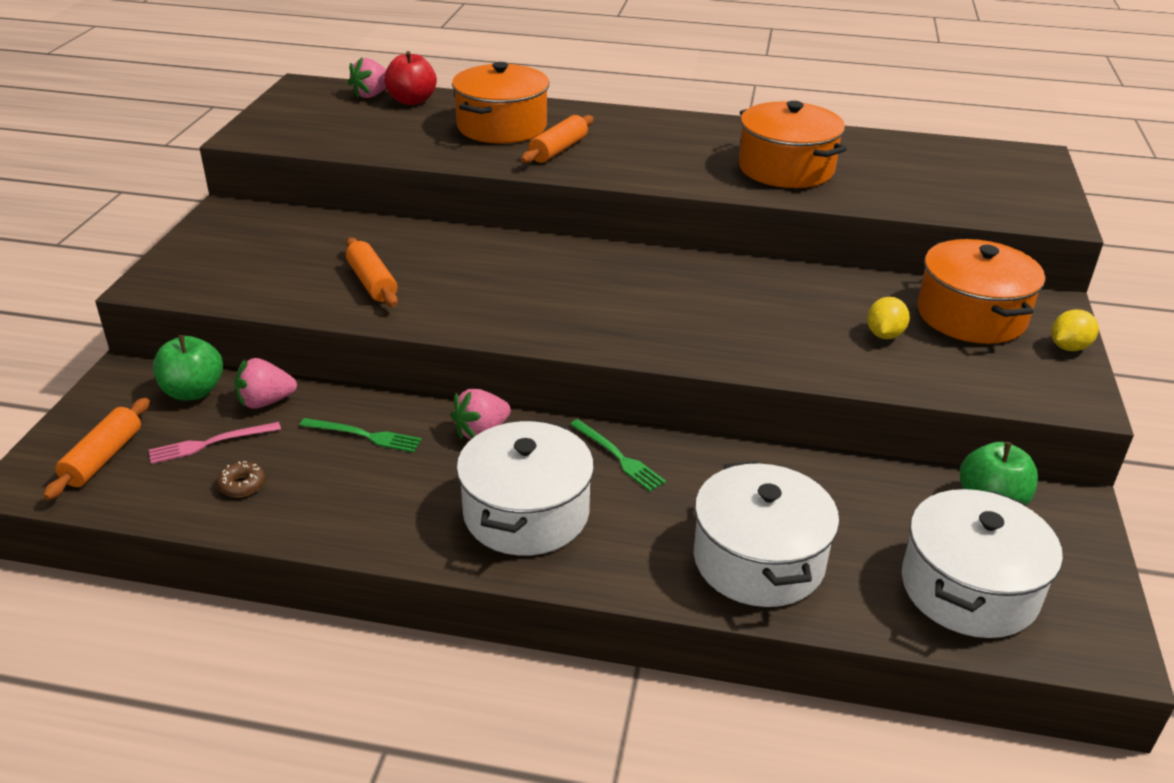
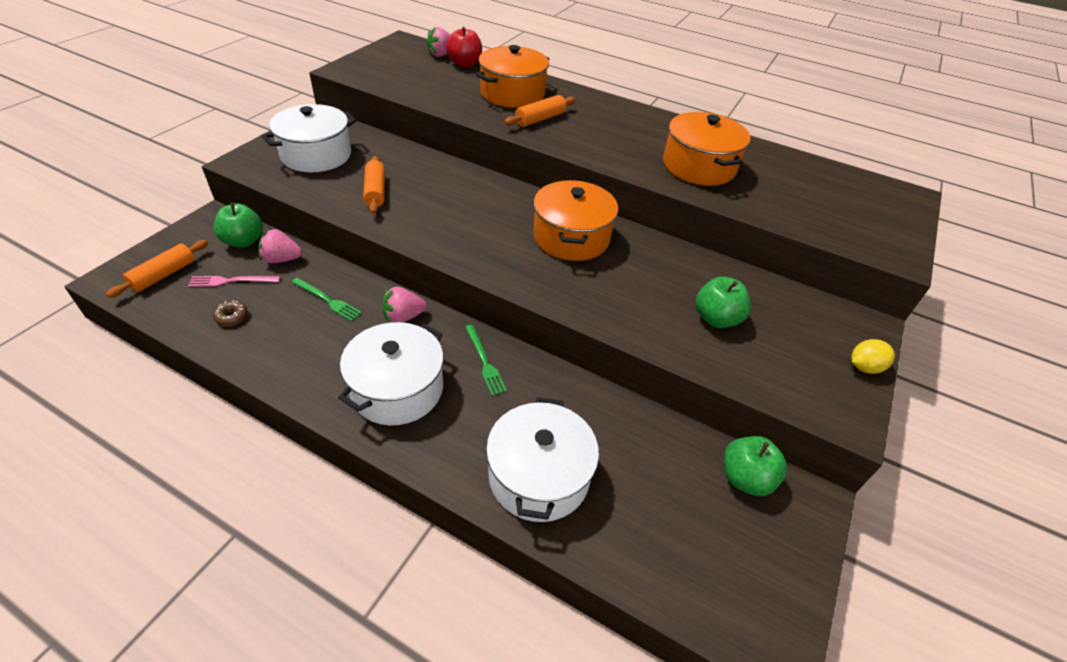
camera: 15 degrees right, 10 degrees up
(884, 335) = (716, 319): yellow lemon -> green apple
(969, 588) = (689, 551): white pot -> white pot (316, 155)
(971, 315) = (796, 319): orange pot -> orange pot (571, 237)

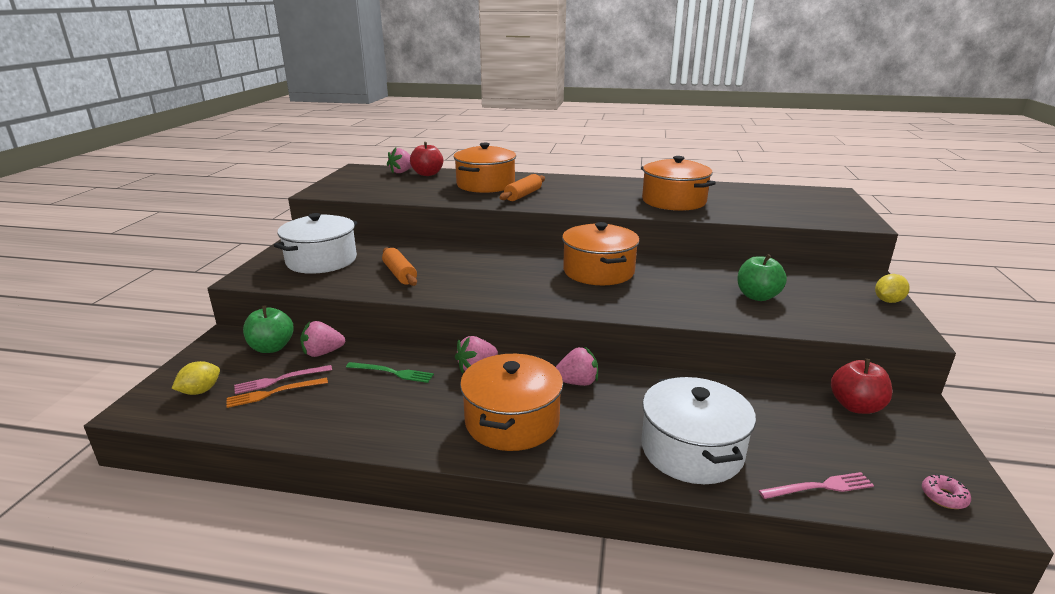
camera: 15 degrees left, 20 degrees down
(164, 275) = (200, 391): orange rolling pin -> yellow lemon
(219, 294) = (274, 393): none -> orange fork
(232, 317) = (300, 407): brown donut -> none
(397, 389) = (512, 421): white pot -> orange pot
(484, 361) = (577, 382): green fork -> pink strawberry
(631, 560) = (819, 487): none -> pink fork
(745, 478) = (856, 406): green apple -> red apple
(750, 616) = (944, 497): none -> pink donut

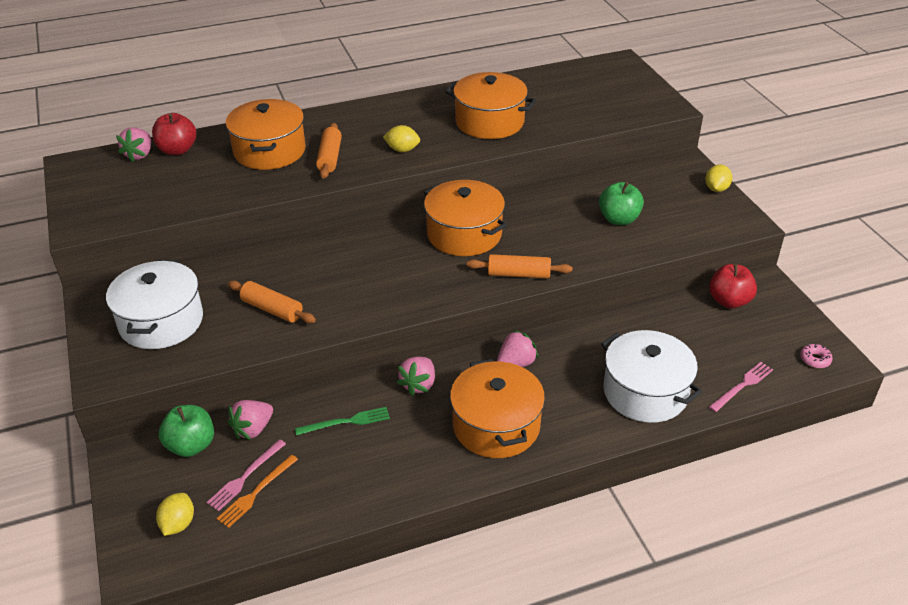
camera: 30 degrees left, 15 degrees up
(583, 201) = (402, 150): none -> yellow lemon
(620, 306) = (519, 274): none -> orange rolling pin

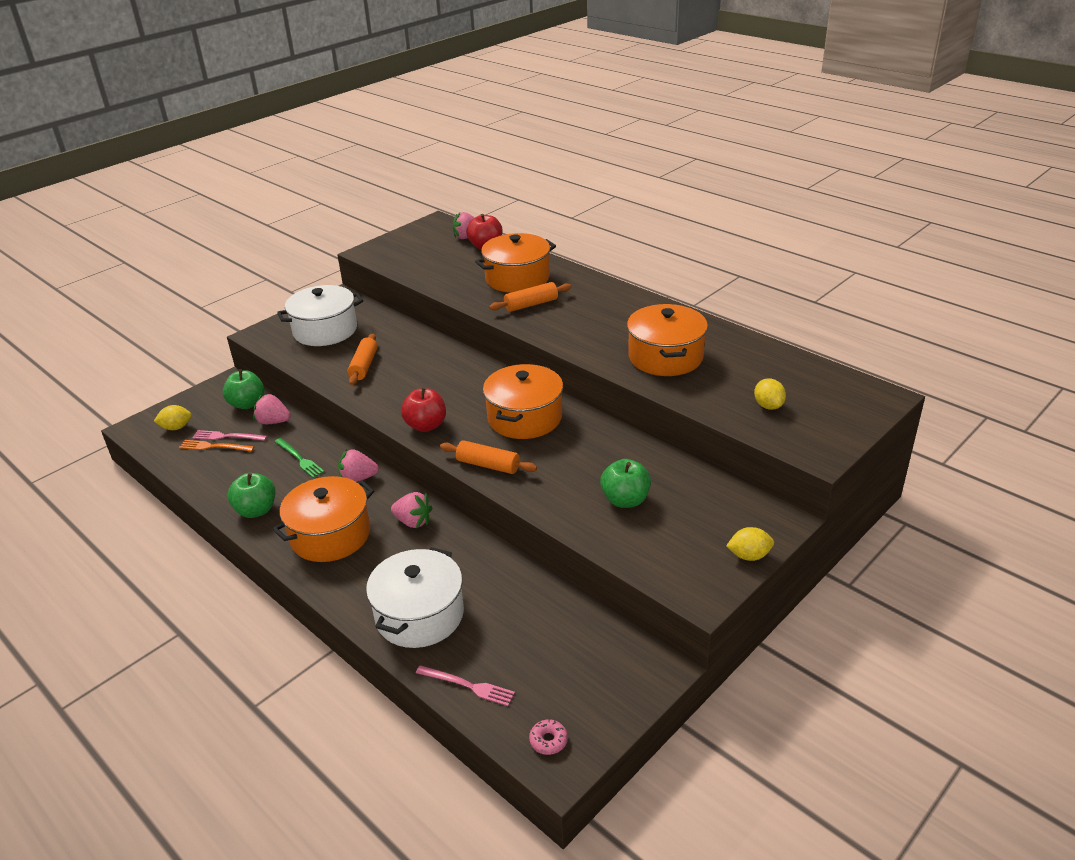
camera: 65 degrees right, 5 degrees down
(402, 150) = (574, 331): yellow lemon -> yellow lemon (768, 406)
(413, 476) = (256, 510): none -> green apple
(519, 274) = (488, 465): orange rolling pin -> orange rolling pin turned 45 degrees counterclockwise
(729, 301) = (604, 642): red apple -> red apple (426, 425)

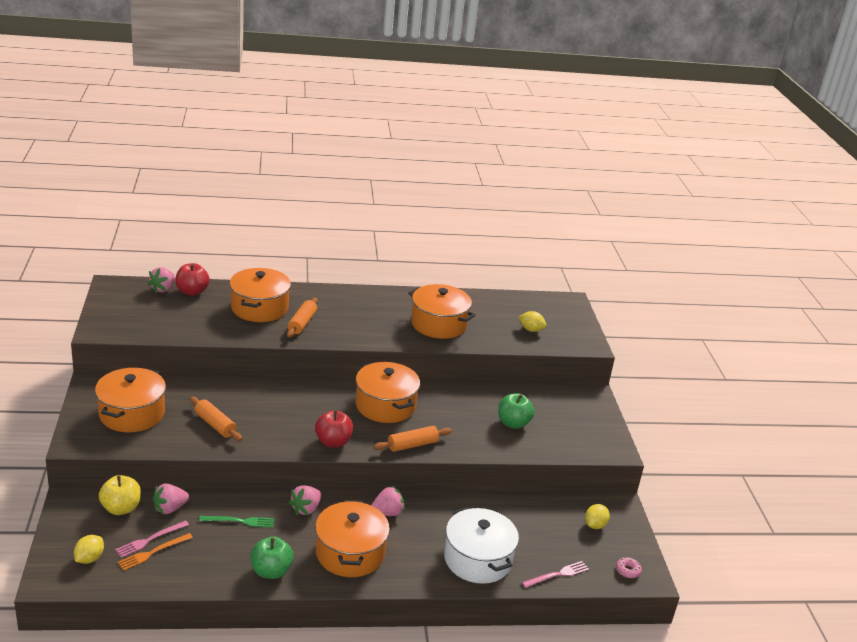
camera: 55 degrees left, 5 degrees down
(247, 404) = (121, 508): green apple -> yellow apple
(325, 330) = (132, 414): white pot -> orange pot
(749, 556) = (605, 419): yellow lemon -> yellow lemon (595, 525)

